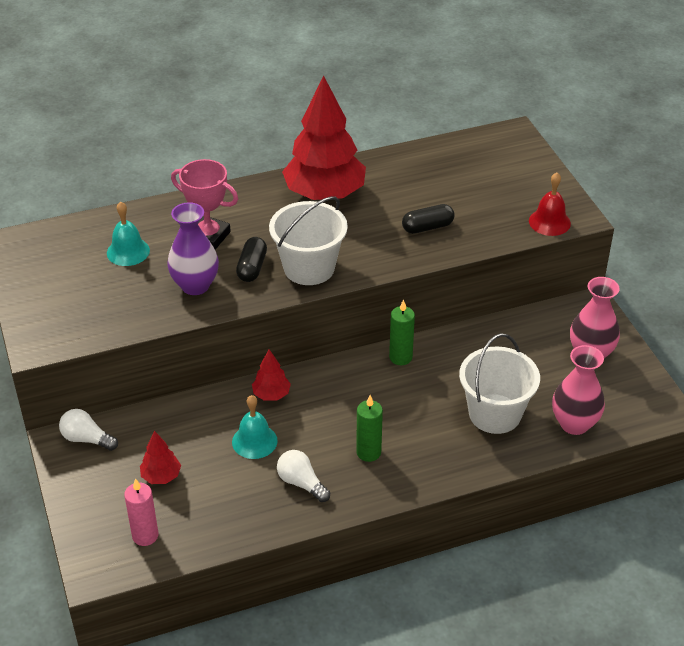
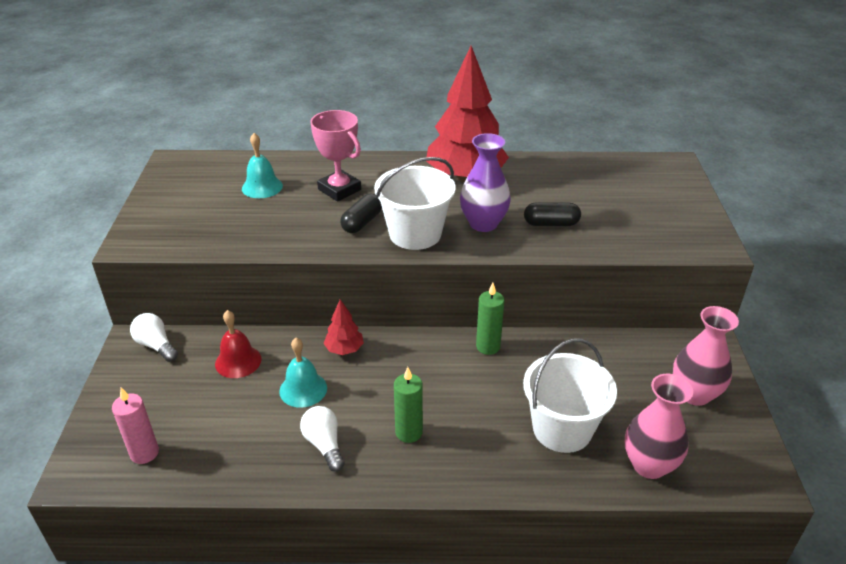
camera: 20 degrees right, 5 degrees down
(161, 476) = (197, 398): red tree -> none
(195, 285) = (301, 226): purple vase -> purple vase (483, 224)
(549, 222) = (682, 245): red bell -> red bell (238, 361)

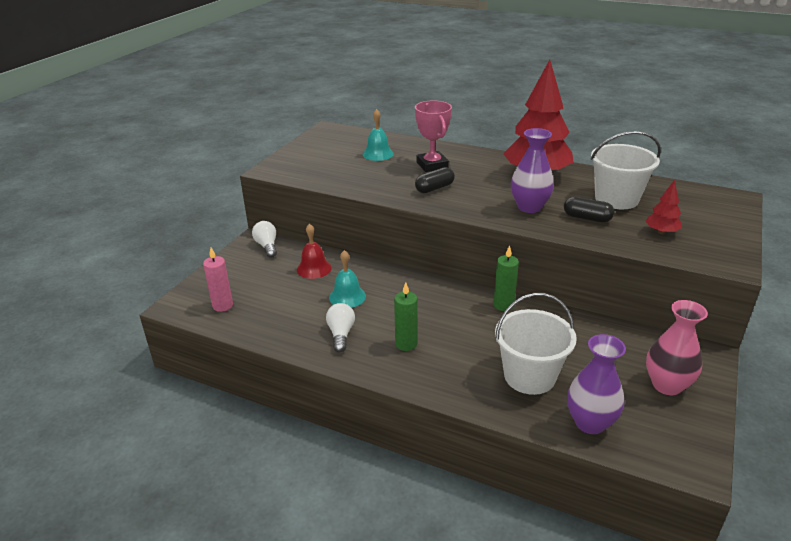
camera: 25 degrees right, 5 degrees down
(344, 349) = (392, 280): red tree -> red tree (661, 232)
(415, 234) = (470, 203): white bucket -> white bucket (616, 199)
(649, 465) = (590, 422): pink vase -> purple vase

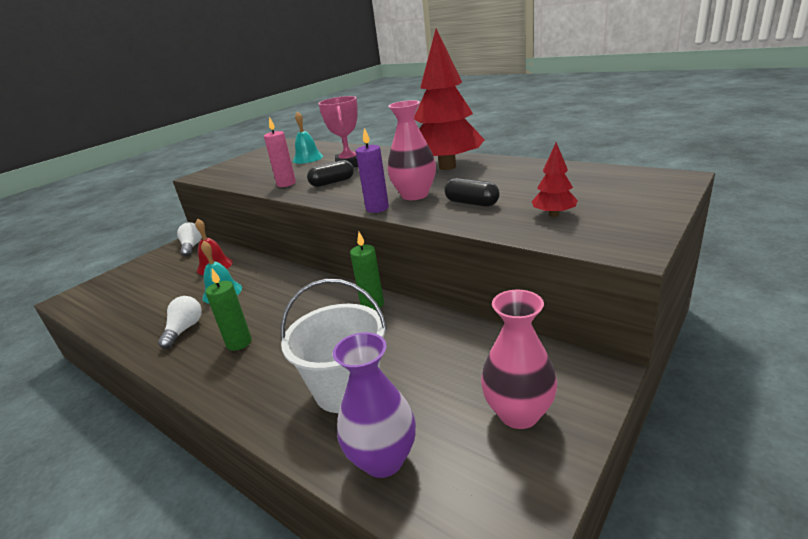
camera: 15 degrees right, 5 degrees down
(222, 306) = (106, 299): pink candle -> pink candle (286, 184)
(505, 221) = (377, 208): none -> purple candle
(529, 207) = (415, 195): purple vase -> pink vase
(616, 199) = (521, 184): white bucket -> none

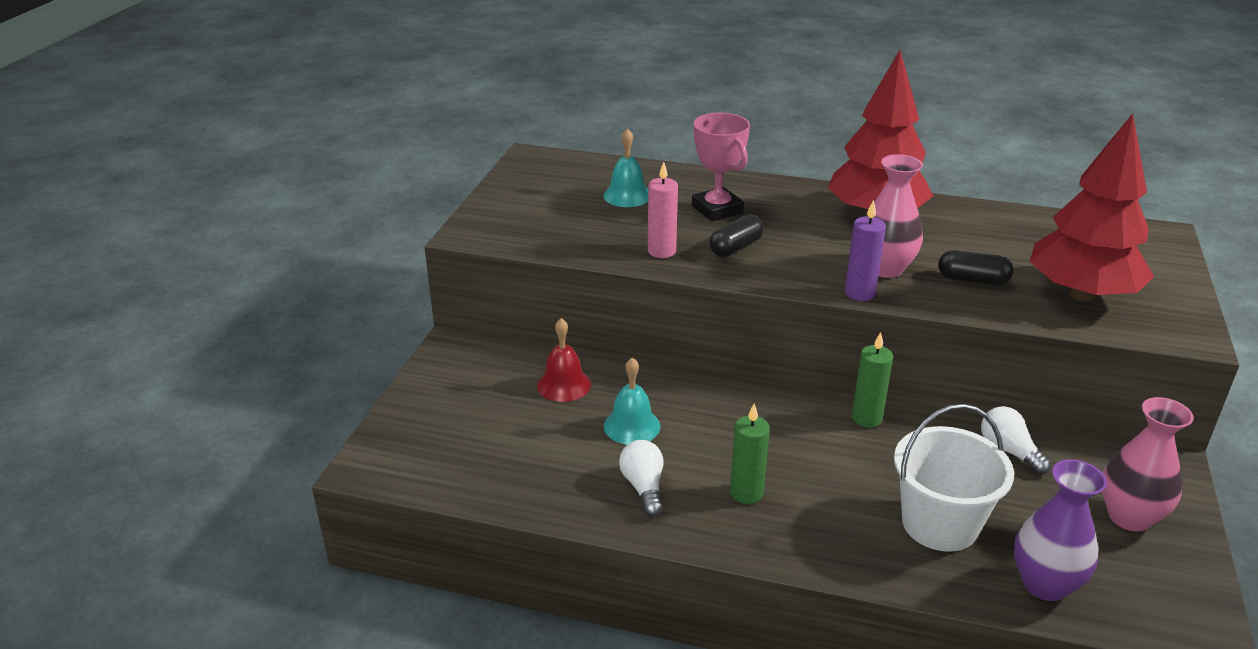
camera: 25 degrees left, 5 degrees up
(192, 247) = (476, 354): white light bulb -> white light bulb (1009, 451)
(554, 215) = (1081, 294): red tree -> red tree, size x2.31

